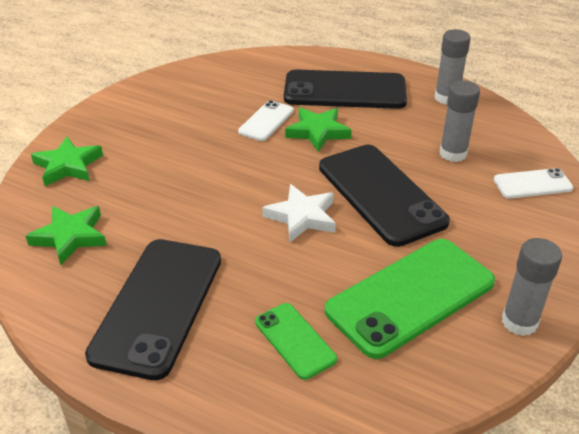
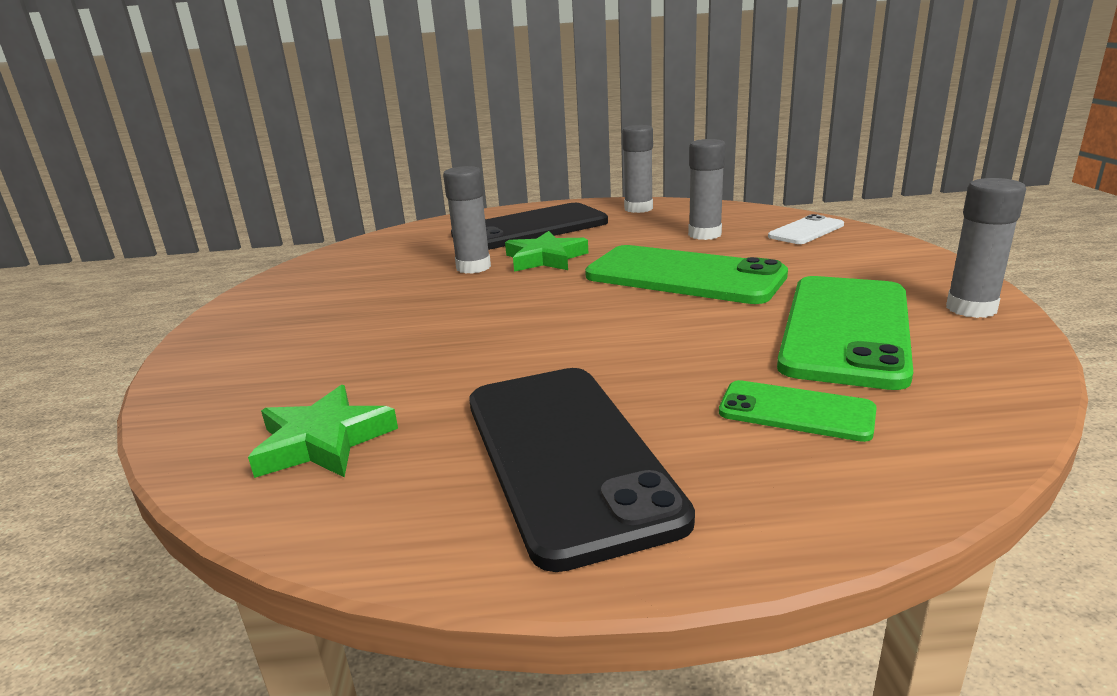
camera: 30 degrees left, 15 degrees down
(68, 165) = (231, 377): green star -> none
(266, 121) = (473, 267): white phone -> grey glue stick
(302, 217) = (628, 316): white star -> none
(380, 194) = (684, 276): black phone -> green phone

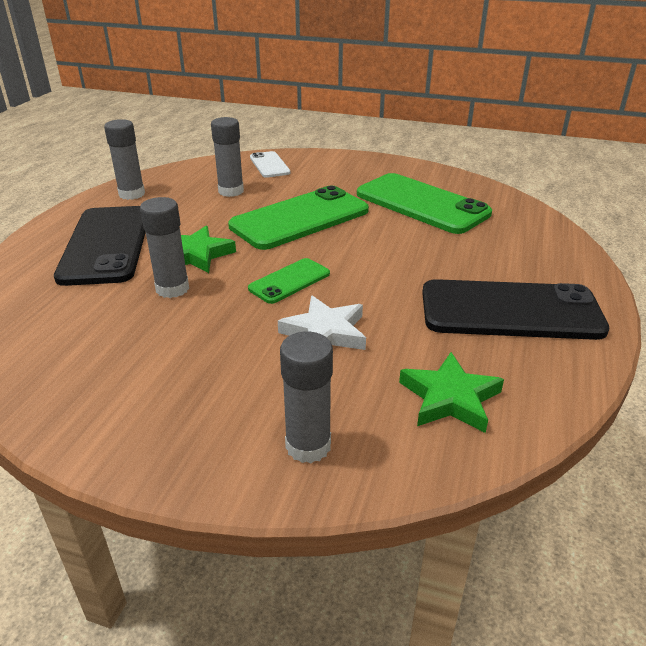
camera: 70 degrees left, 10 degrees up
(433, 345) = (325, 332): none -> white star
(796, 411) = (498, 242): green phone -> green phone (289, 281)
(971, 308) = (423, 172): grey glue stick -> grey glue stick (308, 446)

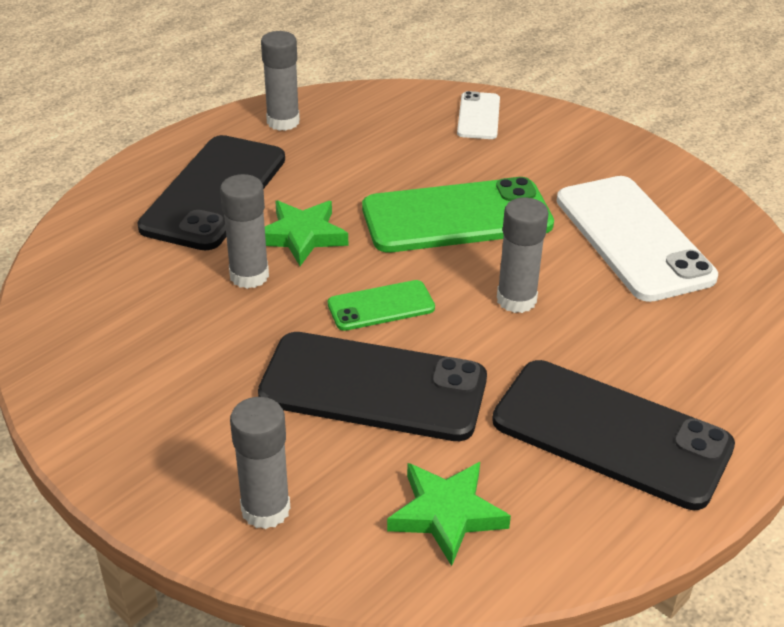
camera: 25 degrees right, 5 degrees up
(231, 191) = (401, 148): grey glue stick -> grey glue stick (516, 300)
(325, 332) = (373, 387): white star -> black phone
(421, 204) = (633, 238): green phone -> white phone

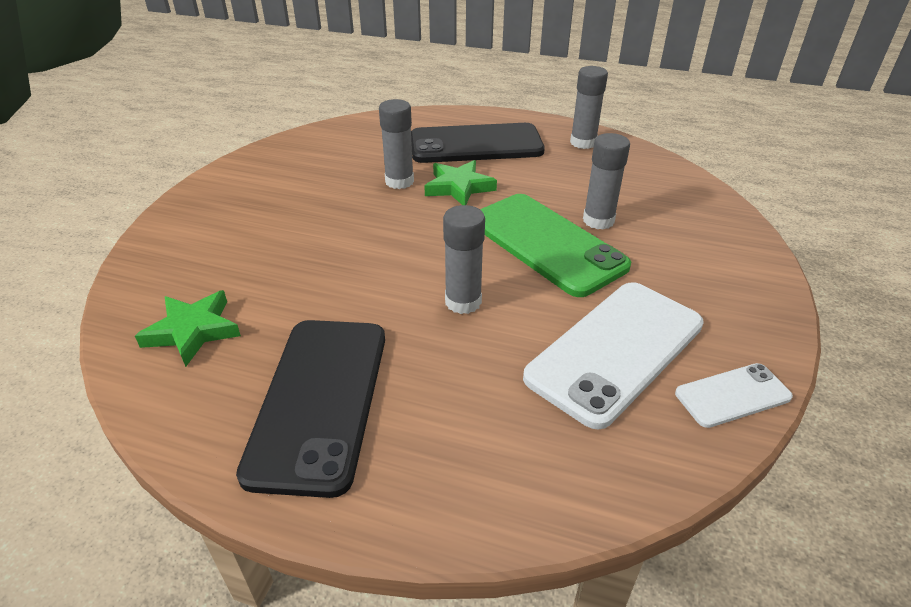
camera: 65 degrees right, 0 degrees up
(265, 509) = (177, 253): grey glue stick -> grey glue stick (598, 220)
(373, 387) = (314, 261): black phone -> none
(381, 306) = (406, 240): green phone -> none
(478, 116) = (701, 217): white phone -> white phone (732, 395)

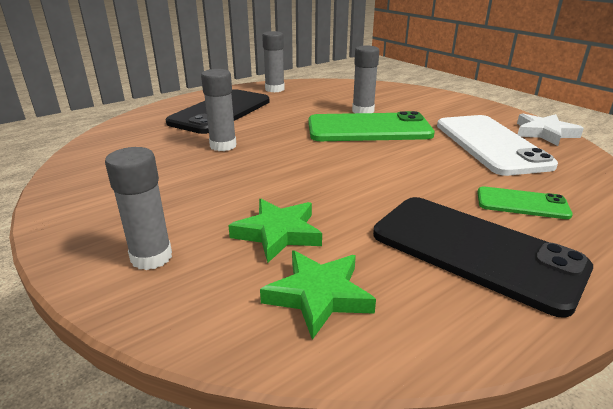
camera: 55 degrees left, 10 degrees down
(457, 415) = (522, 203): none -> green phone
(459, 187) = (265, 131): green star -> green star (278, 233)
(463, 302) = (403, 168): grey glue stick -> grey glue stick (151, 257)
(732, 395) = (544, 133): white phone -> white star

